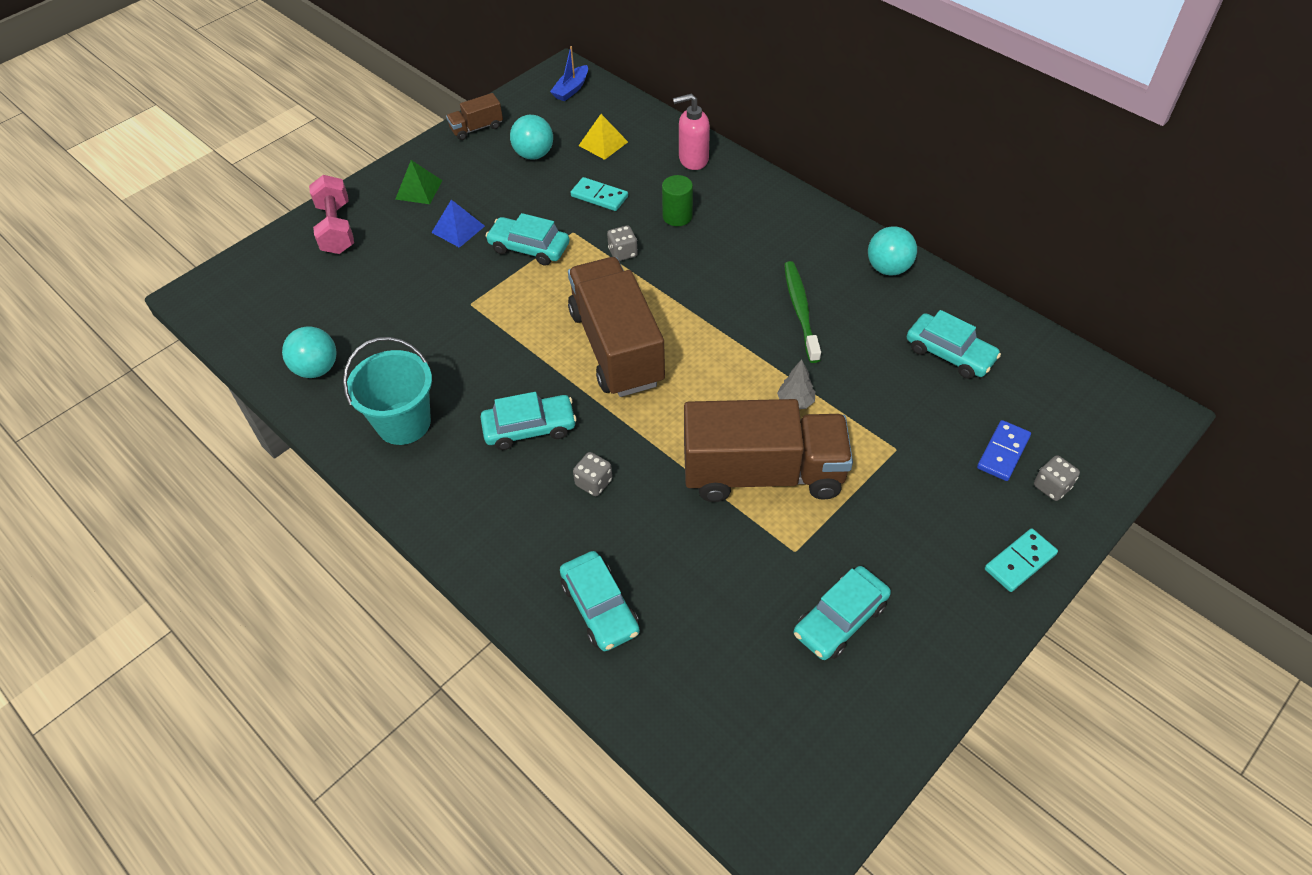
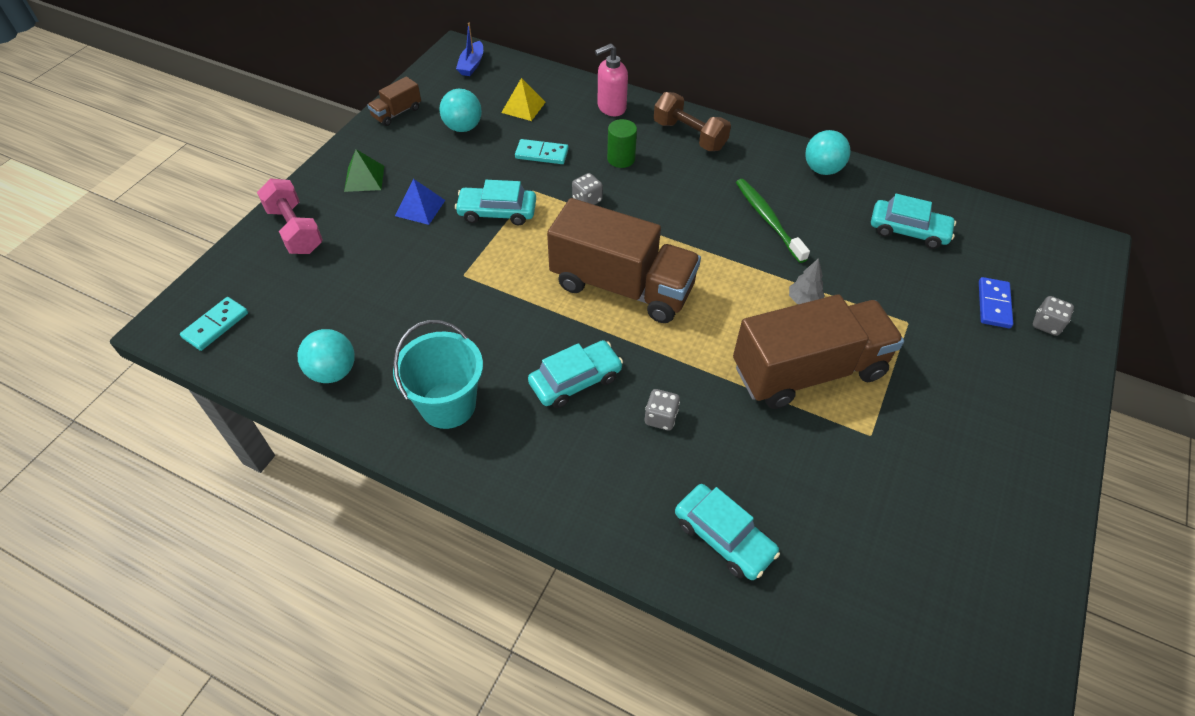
camera: 20 degrees left, 0 degrees up
(616, 347) = (622, 286): brown truck -> brown truck turned 150 degrees clockwise
(761, 205) = (689, 135): none -> brown dumbbell
(840, 619) = (940, 487): turquoise car -> none
(1020, 561) = (1056, 395): turquoise domino -> turquoise domino (216, 325)

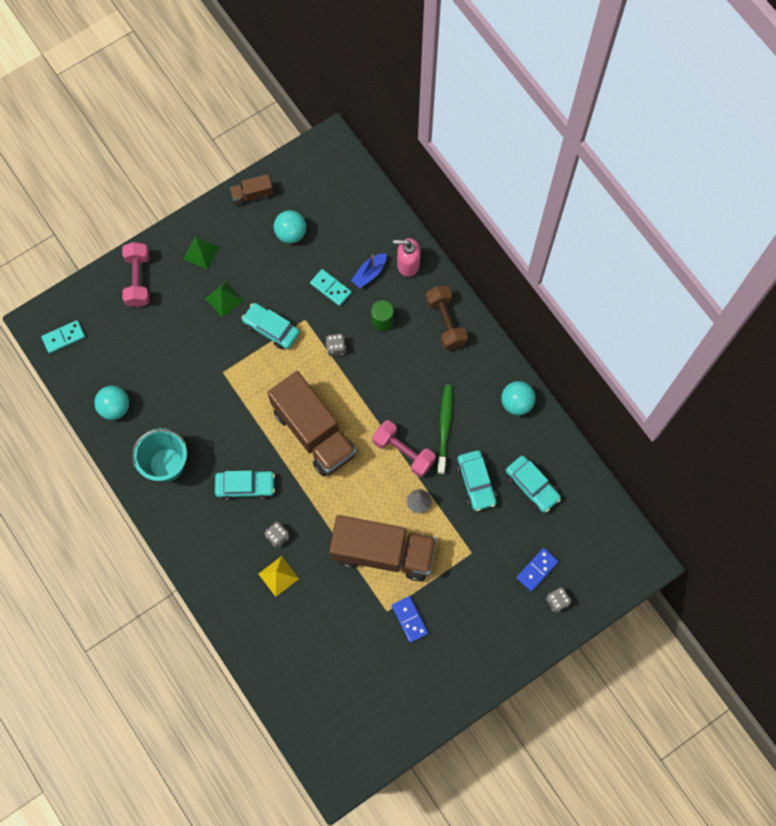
camera: 30 degrees right, 20 degrees up
(420, 208) = (224, 299): blue pyramid -> green pyramid
(471, 65) = (332, 165): blue boat -> blue boat (369, 273)
(523, 107) = (344, 232): yellow pyramid -> yellow pyramid (278, 576)
(723, 537) = (264, 623): turquoise car -> turquoise car (476, 482)
(743, 260) = (403, 452): none -> pink dumbbell
(906, 430) = (409, 619): none -> blue domino

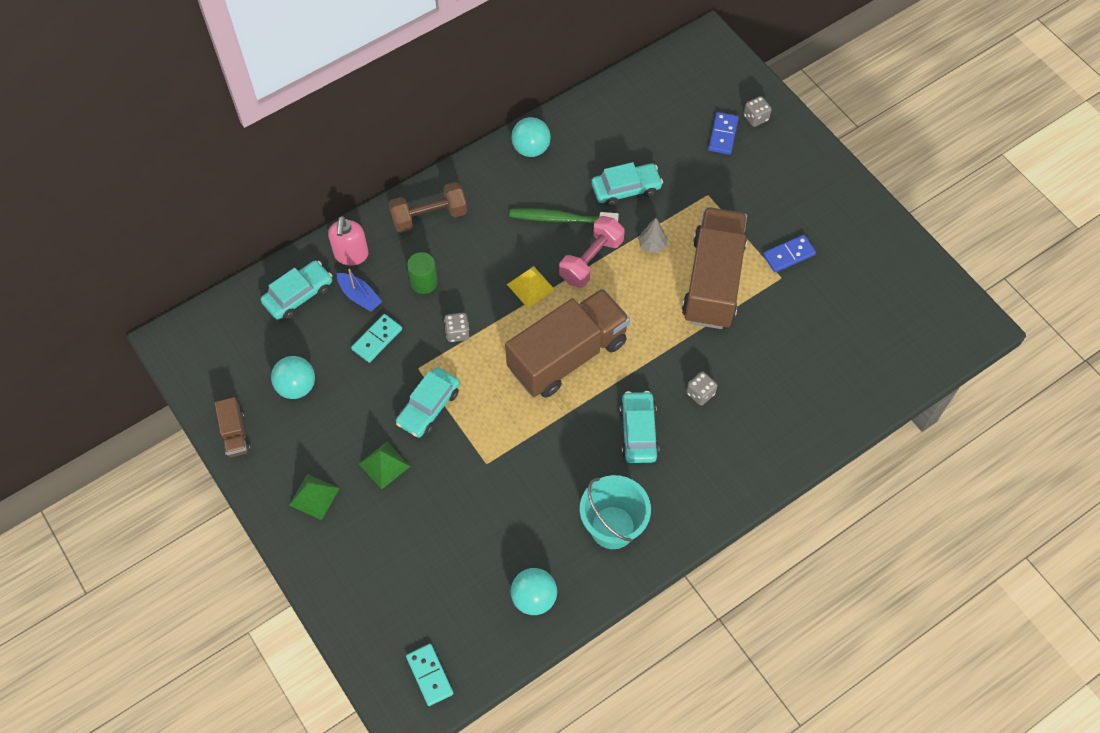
camera: 90 degrees left, 10 degrees down
(138, 280) = (348, 577): pink dumbbell -> none
(278, 576) = (749, 391): yellow pyramid -> yellow pyramid (530, 286)
(532, 486) = (628, 137): turquoise car -> turquoise car (298, 295)
(537, 570) = (723, 135): blue domino -> blue domino turned 60 degrees clockwise

